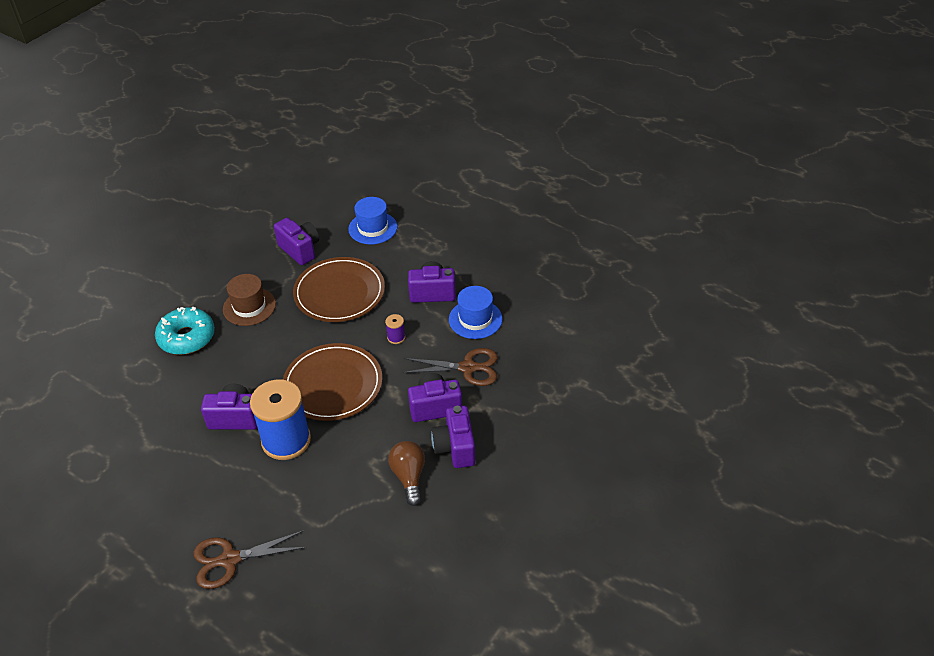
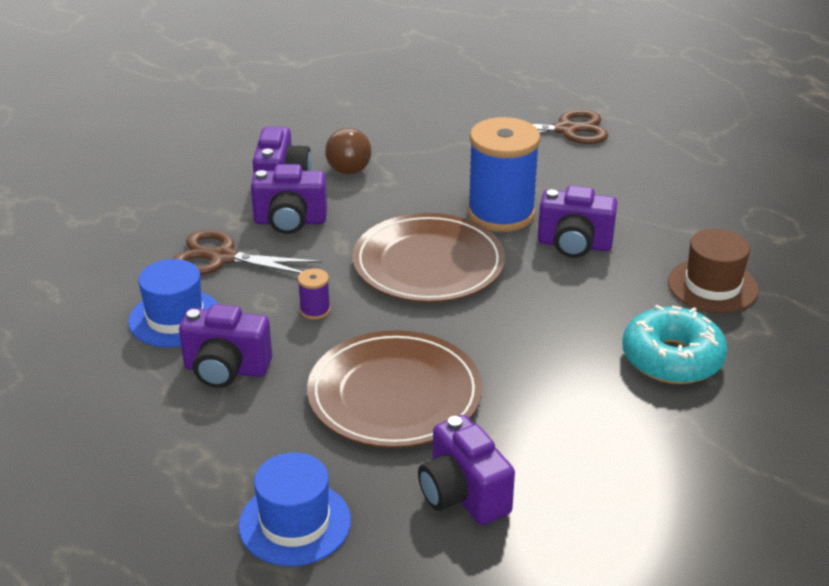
camera: 170 degrees left, 10 degrees down
(249, 307) = (565, 394): brown hat -> brown hat (712, 286)

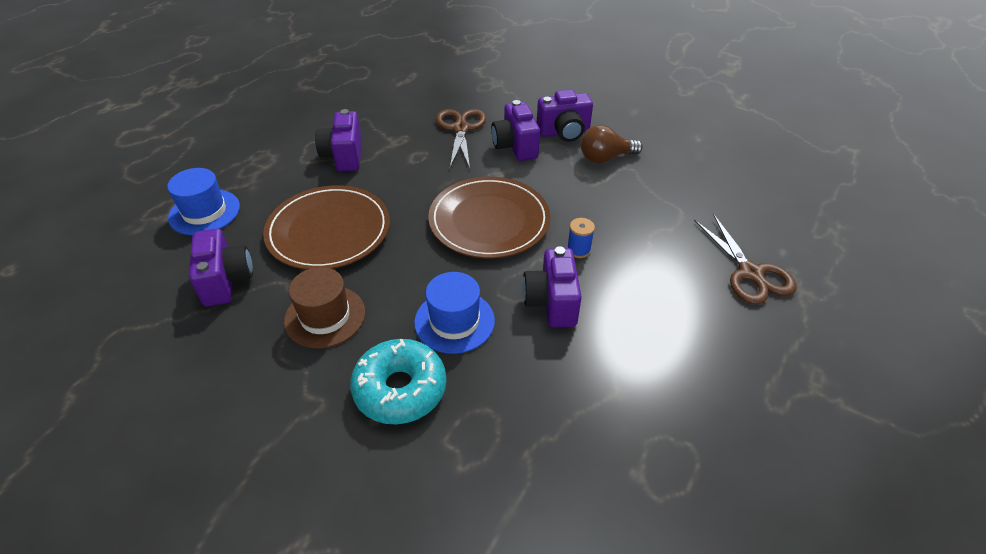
camera: 75 degrees right, 10 degrees up
(175, 318) = (391, 126): blue hat -> blue hat (454, 321)
(315, 310) = (414, 178): purple spool -> none
(463, 495) = (226, 281): purple camera -> purple camera turned 120 degrees clockwise
(501, 214) = (578, 250): blue spool -> blue spool, size x0.41
(712, 286) = (523, 414): brown hat -> brown hat (325, 316)

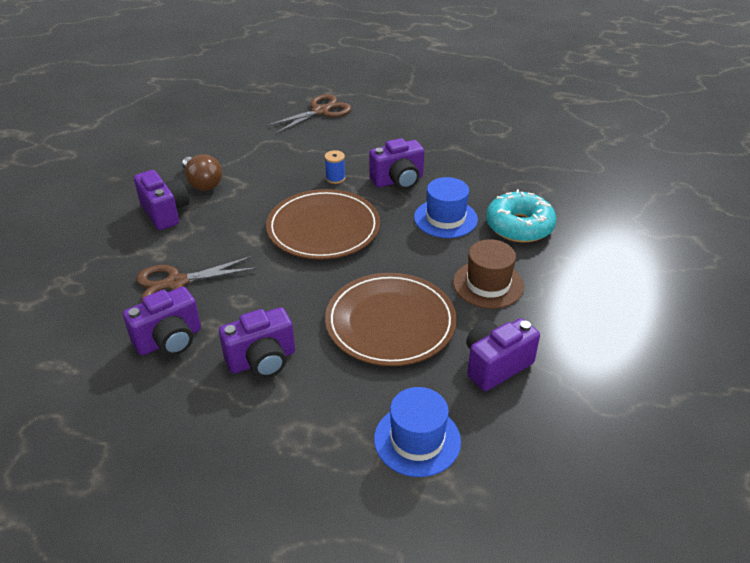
camera: 110 degrees left, 5 degrees down
(515, 146) = (200, 238): purple camera -> purple camera (169, 340)

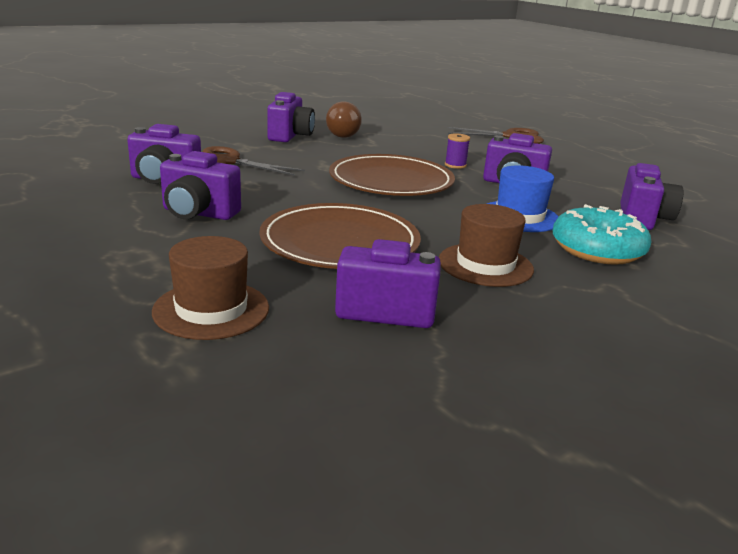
camera: 40 degrees right, 15 degrees down
(335, 178) = (455, 165): blue spool -> purple spool
(417, 440) = (211, 309): blue hat -> brown hat
(505, 174) = (643, 219): none -> purple camera

